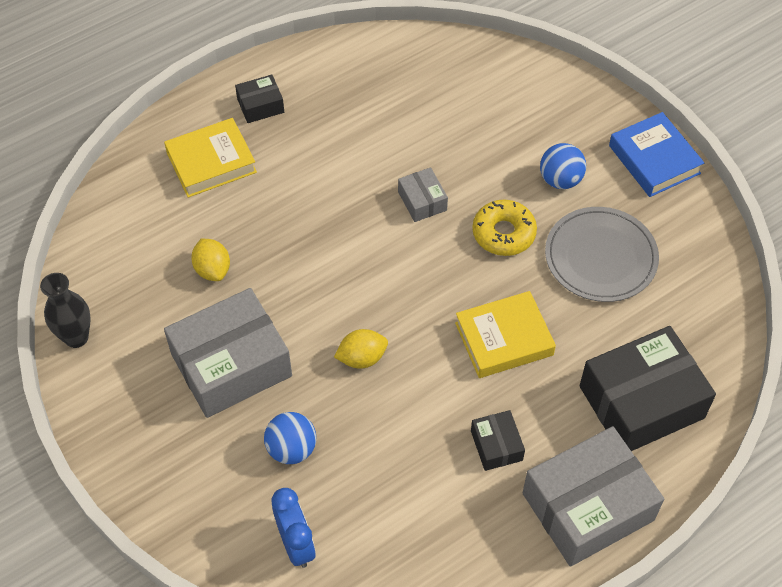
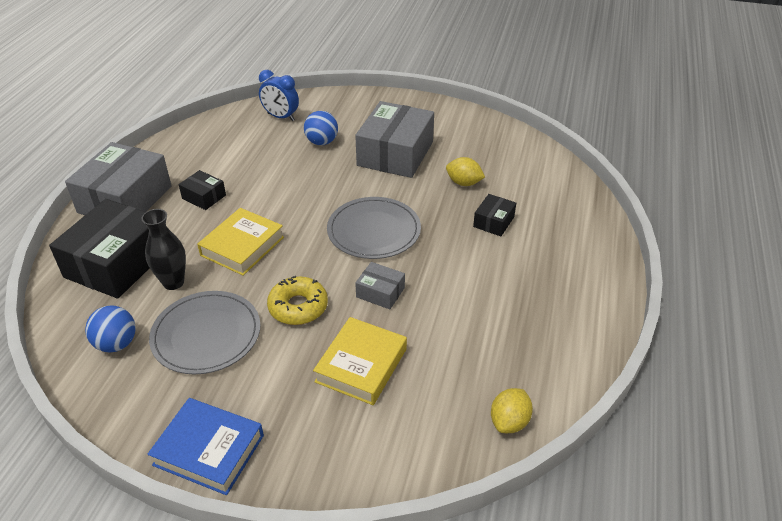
camera: 140 degrees right, 15 degrees down
(76, 337) = (488, 124): black vase -> black vase (173, 282)
(211, 162) = (548, 231): yellow book -> yellow book (361, 365)
(260, 105) = (572, 283): black box -> black box (493, 222)
(362, 358) = (325, 192): yellow lemon -> yellow lemon (509, 422)
(363, 271) = (374, 231): none -> grey plate
(560, 180) = (285, 375): blue ball -> blue ball (116, 344)

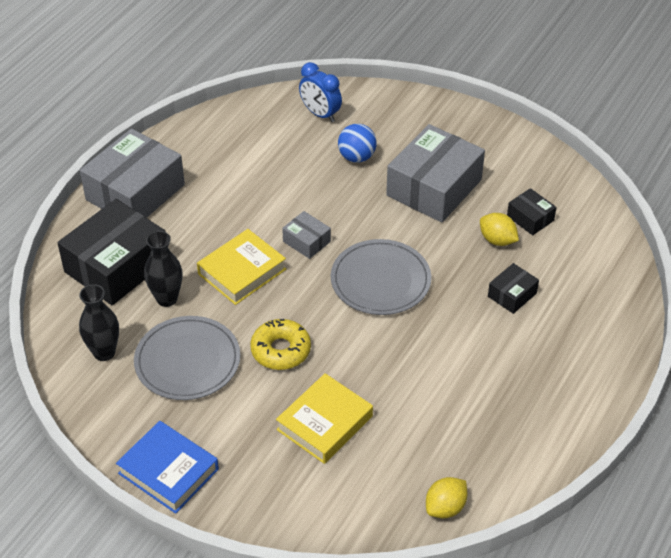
camera: 15 degrees right, 5 degrees up
(116, 344) = (104, 352): blue ball -> black vase
(204, 197) = (215, 204): black box -> black box (530, 218)
(380, 292) = (366, 352): grey box -> grey box (306, 241)

